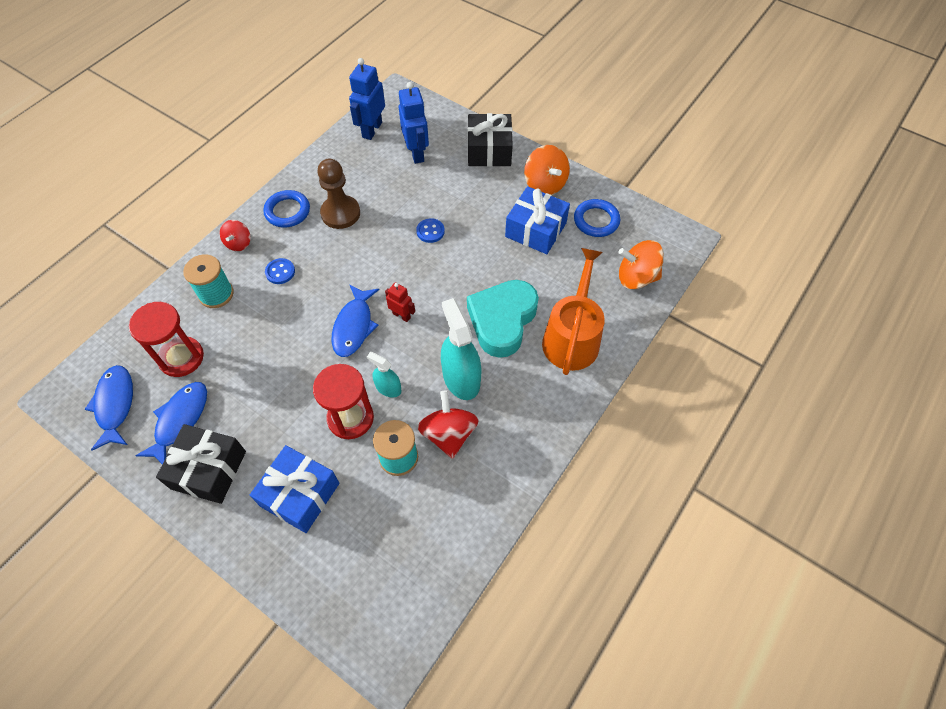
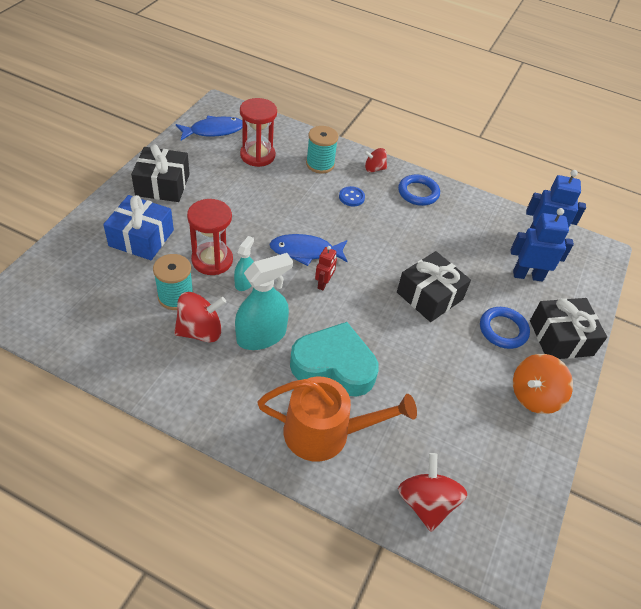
camera: 75 degrees right, 10 degrees down
(180, 420) = (203, 164): blue fish -> none
(340, 213) = (428, 227): brown pawn -> none
(416, 153) = (527, 275): blue robot -> blue robot turned 150 degrees counterclockwise
(430, 231) = (429, 296): blue button -> black gift
(535, 230) = (463, 390): blue gift -> none
(596, 220) = (499, 454): blue ring -> blue ring (503, 330)
(636, 277) = (426, 502): orange spinning top -> red spinning top

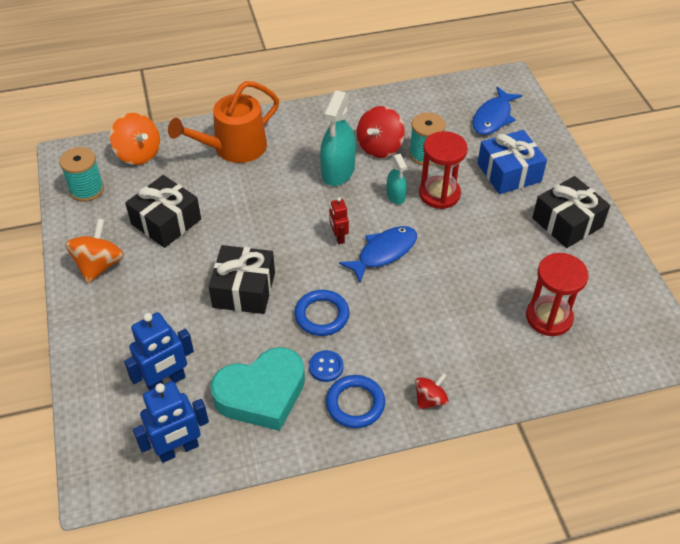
camera: 145 degrees right, 0 degrees up
(213, 131) = (625, 312): blue fish -> blue fish (493, 117)
(320, 164) = (485, 358): turquoise spool -> turquoise spool (87, 189)
(334, 365) = (268, 187): turquoise heart -> turquoise heart (261, 394)
(351, 197) = (410, 341): blue button -> blue button (326, 367)
(426, 502) = (138, 154): red spinning top -> orange spinning top
(503, 330) = (157, 304): blue ring -> blue ring (322, 315)
(561, 338) = (99, 334): black gift -> black gift (166, 222)

